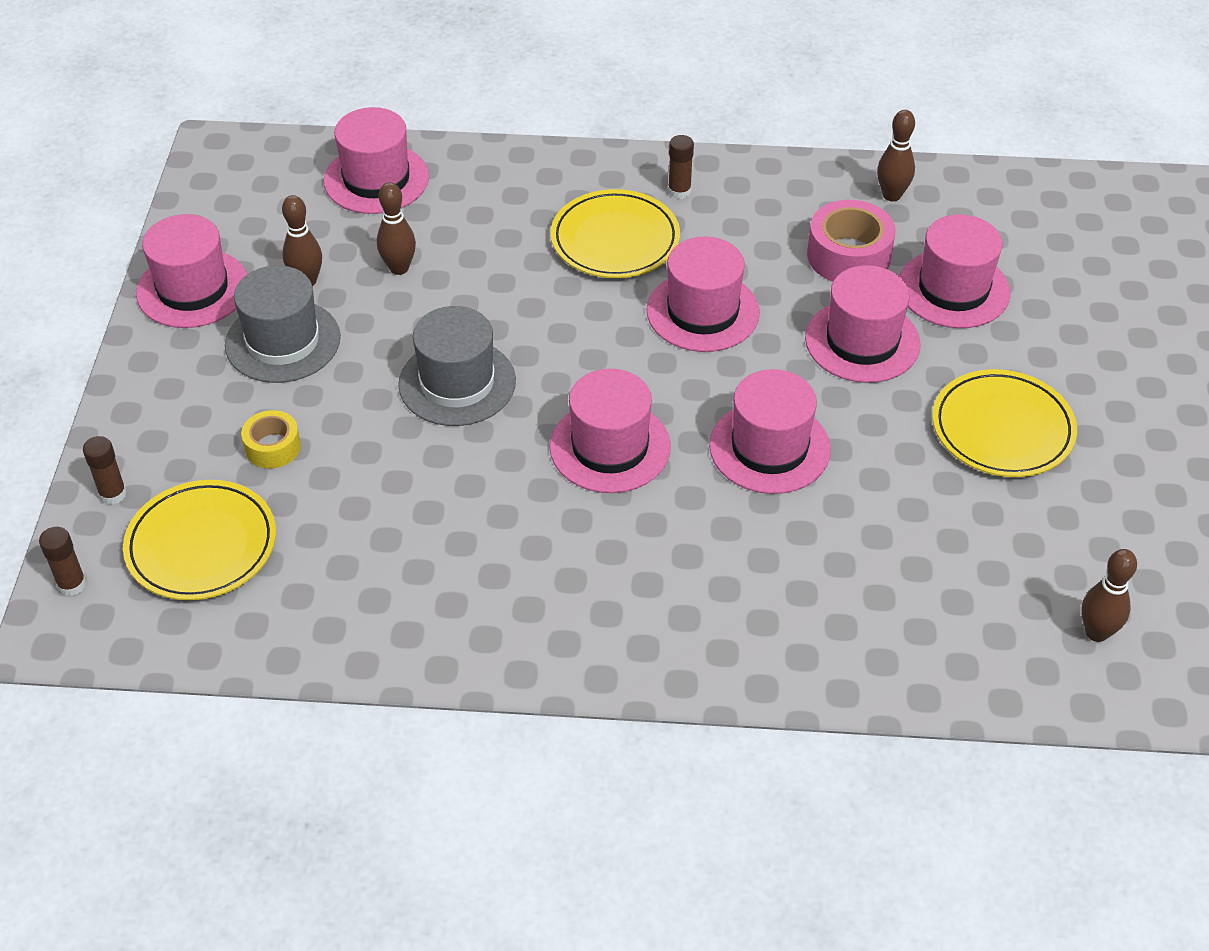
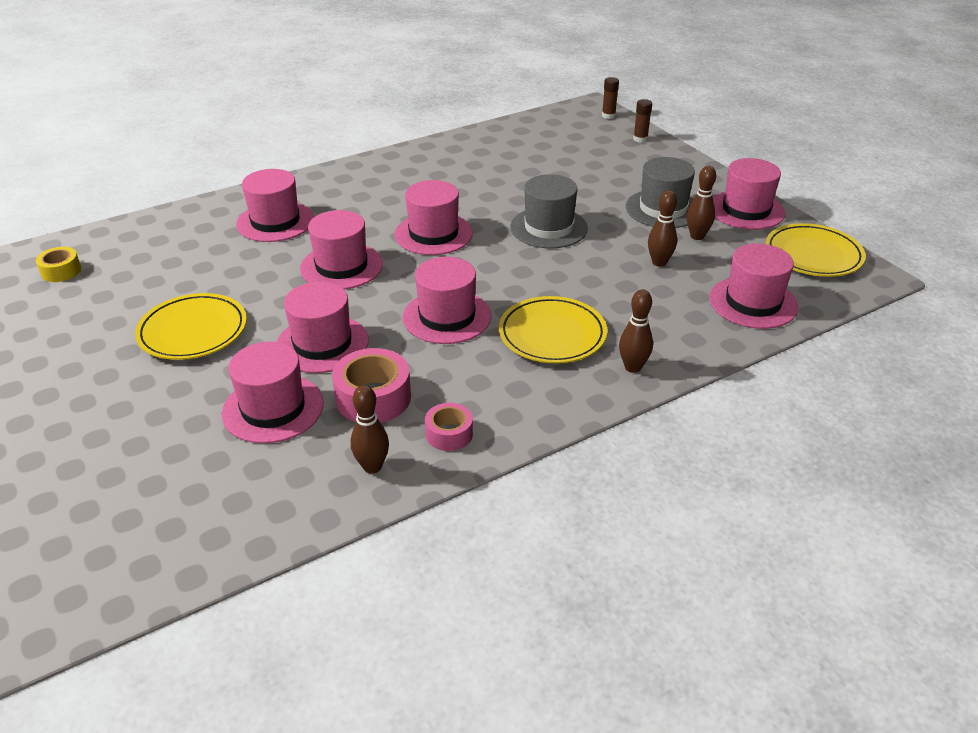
camera: 145 degrees right, 10 degrees down
(201, 545) = (577, 140): yellow plate -> yellow plate (813, 255)
(273, 447) = (599, 174): yellow tape -> yellow tape (61, 271)
(679, 191) = (546, 388): brown glue stick -> none
(804, 192) = (449, 434): none -> pink tape
(808, 587) = (275, 222): none -> pink hat
(1096, 632) = (99, 259): brown bowling pin -> brown bowling pin (633, 367)

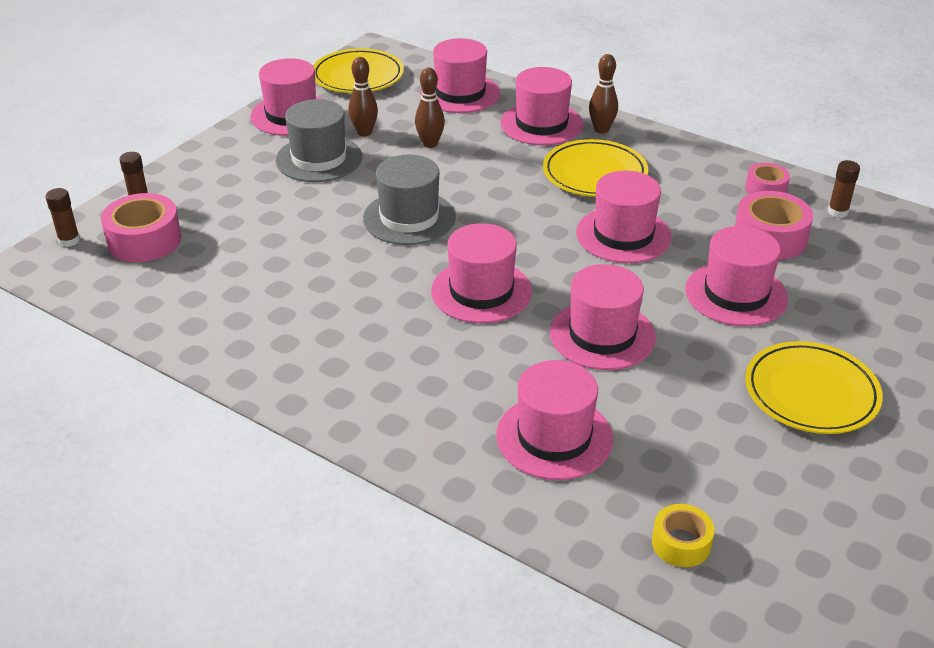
camera: 115 degrees left, 0 degrees up
(61, 271) = (842, 597): yellow tape -> yellow tape (681, 543)
(273, 408) = (843, 286): pink hat -> pink hat (541, 124)
(372, 467) = (837, 212): brown bowling pin -> brown glue stick
(591, 136) = (144, 240): none -> pink tape

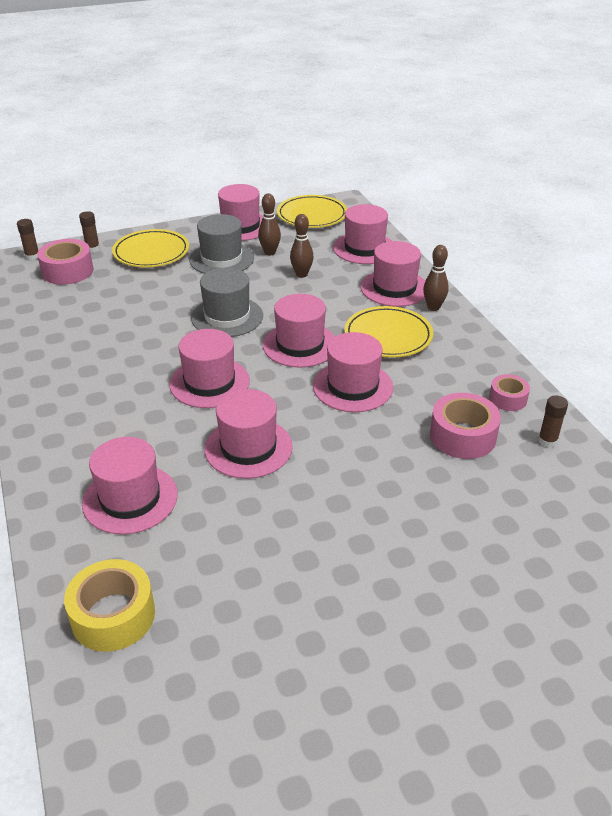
camera: 35 degrees right, 0 degrees up
(681, 543) = (113, 615): yellow tape -> yellow tape, size x1.67
(736, 294) = (381, 465): pink hat -> pink hat (300, 345)
(811, 393) = (342, 564): yellow plate -> yellow plate (151, 252)

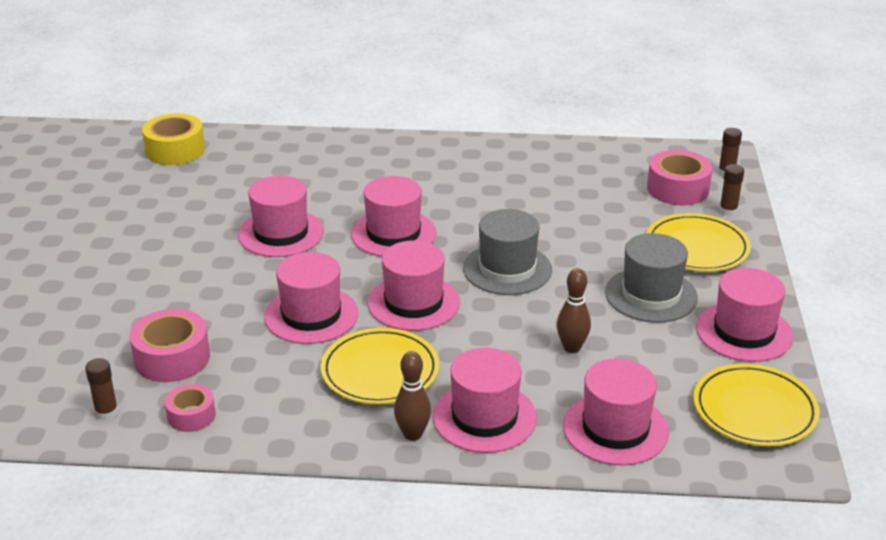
camera: 115 degrees right, 5 degrees down
(130, 499) = (276, 171): pink hat -> none
(270, 252) = (649, 338): brown bowling pin -> none

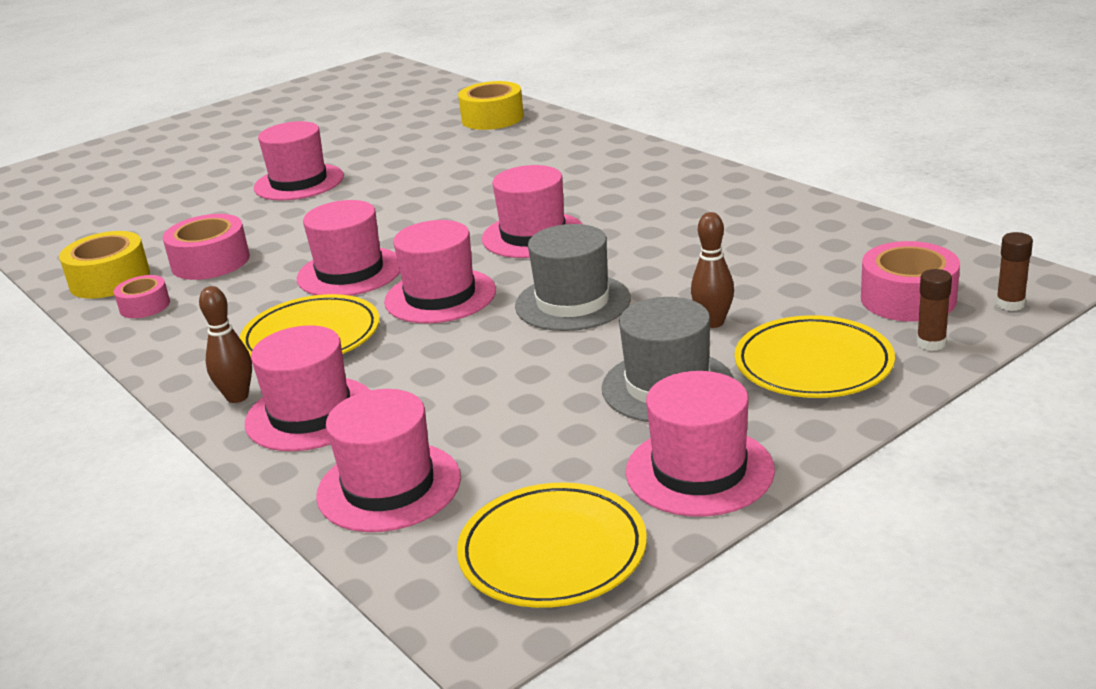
camera: 50 degrees right, 5 degrees down
(106, 412) = (110, 279): brown glue stick -> yellow tape
(281, 233) = (448, 203): pink hat -> pink hat (299, 182)
(572, 348) = (494, 396): brown bowling pin -> brown bowling pin (713, 322)

